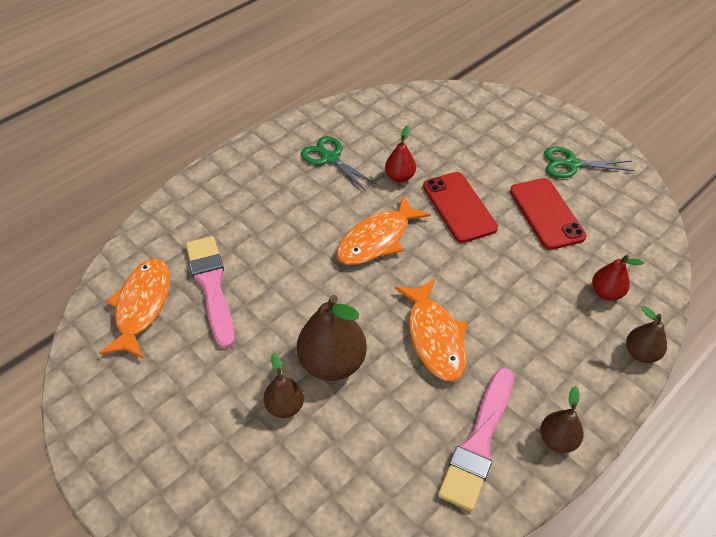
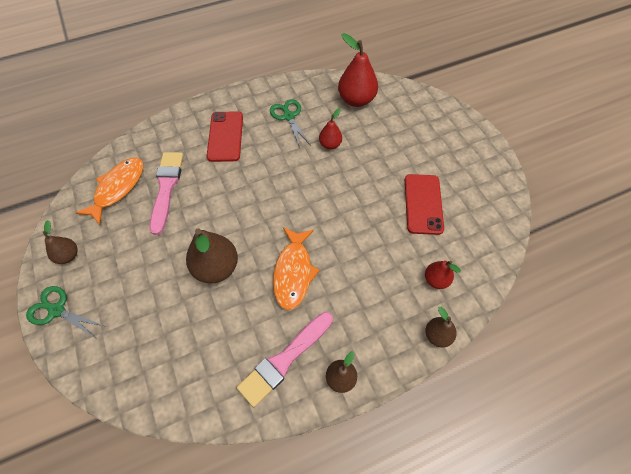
camera: 20 degrees right, 10 degrees up
(285, 406) = (171, 288): brown pear -> brown pear (68, 256)
(377, 239) = (291, 187): orange fish -> none
(404, 118) = (356, 100): none -> red pear
(459, 207) = (361, 180): red phone -> red phone (225, 136)
(571, 164) = (463, 170): green scissors -> green scissors (57, 310)

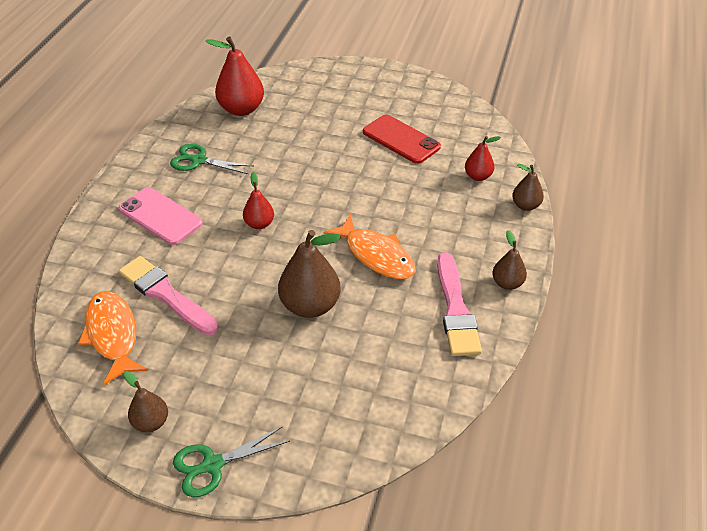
camera: 50 degrees left, 15 degrees down
(225, 136) = (160, 216): red phone -> pink phone
(330, 144) = (269, 154): red pear -> red pear (259, 224)

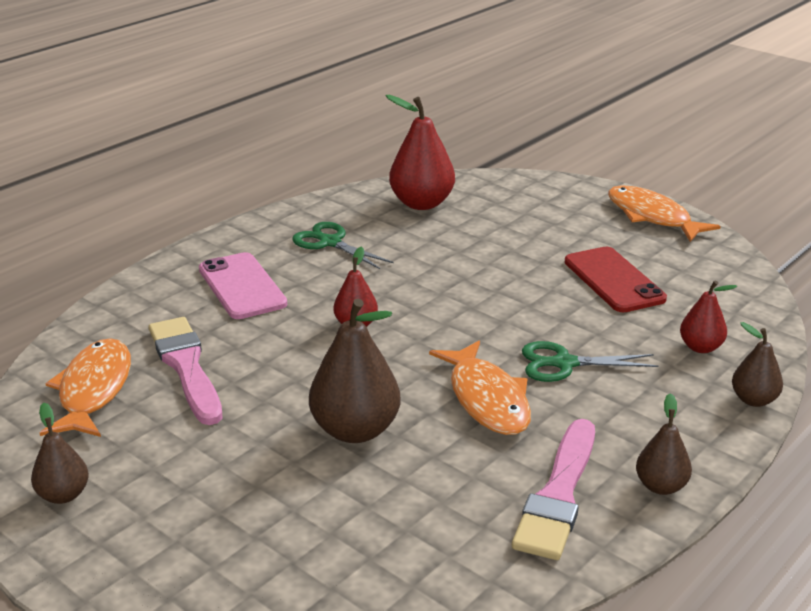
camera: 25 degrees right, 15 degrees down
(212, 465) = (98, 567): green scissors -> green scissors (564, 363)
(397, 81) = (652, 217): none -> orange fish

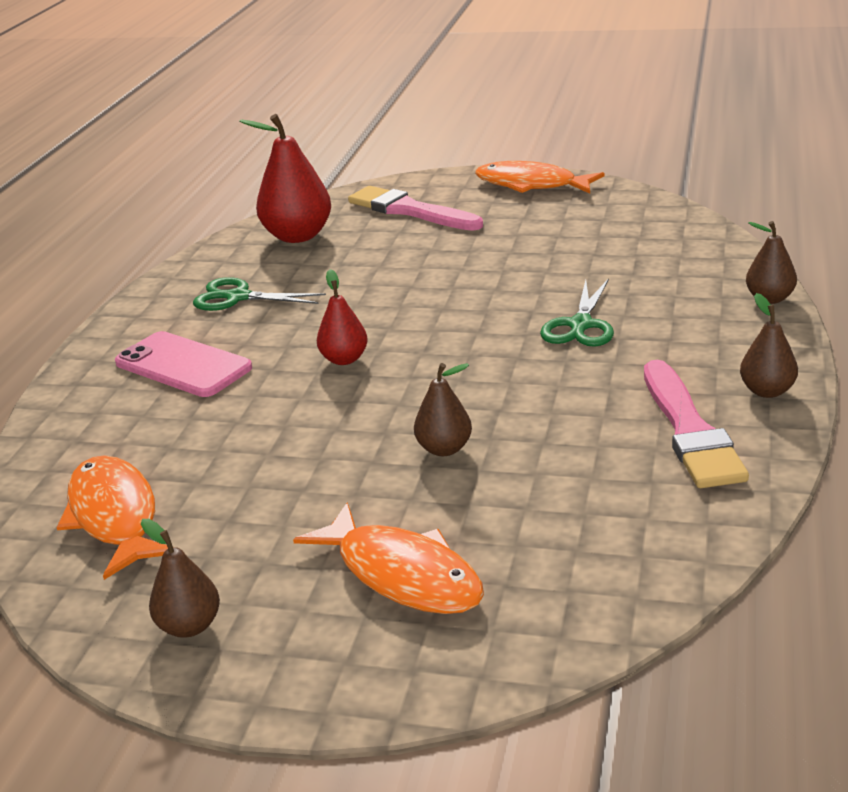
camera: 25 degrees left, 0 degrees up
(186, 367) = (200, 457): pink brush -> pink brush (410, 211)
(355, 430) = (444, 449): brown pear -> brown pear, size x0.56
(487, 399) = (541, 378): orange fish -> orange fish (402, 574)
(564, 363) = (580, 325): green scissors -> green scissors turned 45 degrees counterclockwise
(614, 280) = (552, 245): red phone -> none
(700, 347) = (684, 273): red pear -> none

